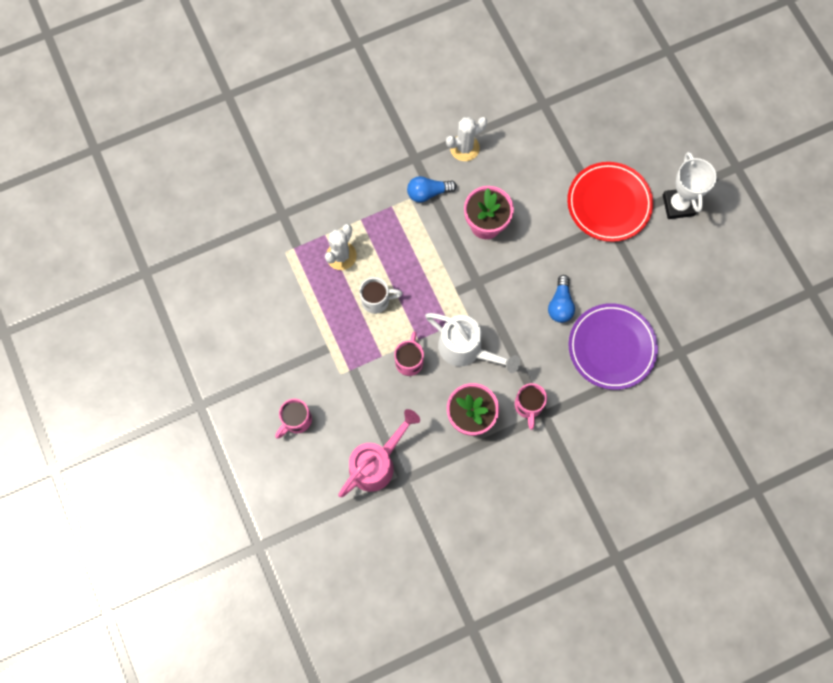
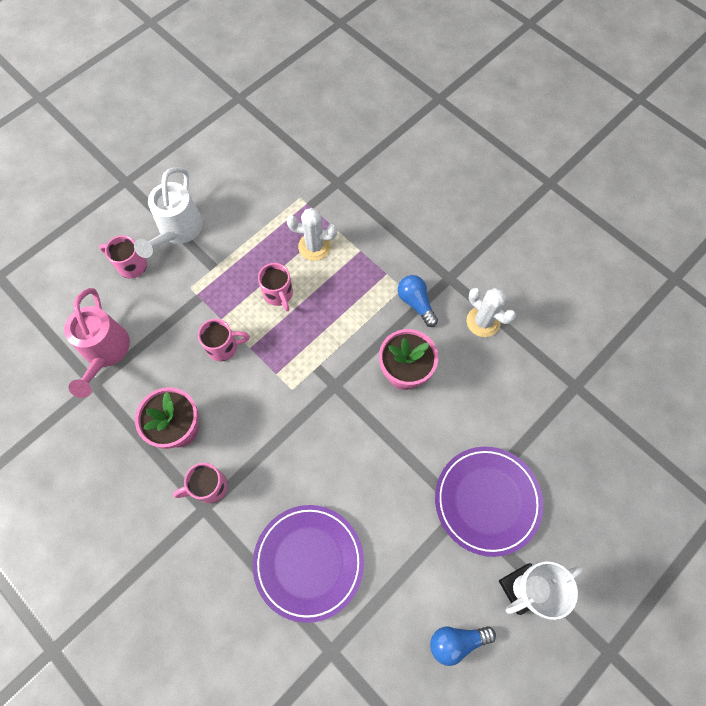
camera: 70 degrees right, 5 degrees down
(377, 300) = (278, 294): white mug -> pink mug
(377, 463) = (105, 352): pink watering can -> pink watering can turned 60 degrees clockwise
(466, 349) = (254, 399): white watering can -> white watering can (178, 231)
(560, 304) = (341, 484): blue light bulb -> blue light bulb (456, 641)
(609, 203) = (487, 501): red plate -> purple plate

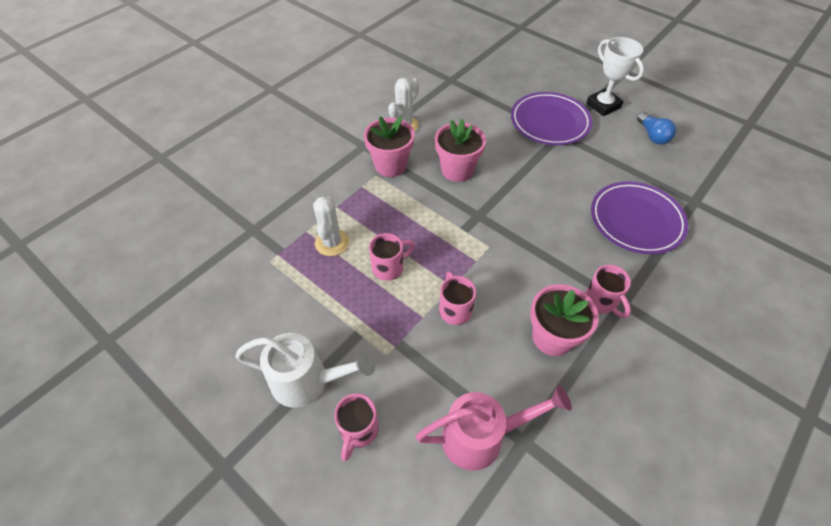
camera: 95 degrees left, 15 degrees down
(416, 303) = (390, 165): blue light bulb -> pink flower pot

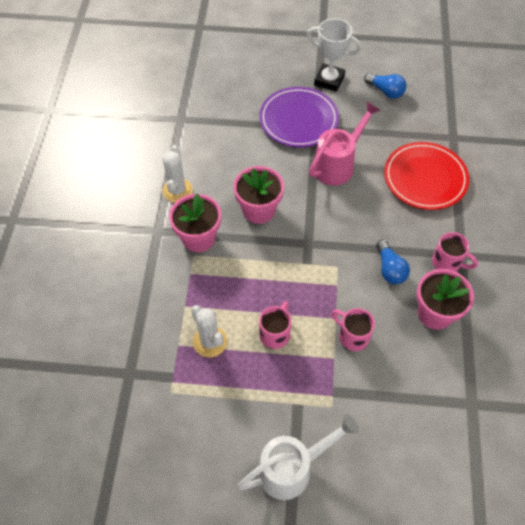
camera: 35 degrees left, 5 degrees up
(358, 431) = (359, 477): pink mug -> none
(481, 437) = (443, 420): pink watering can -> pink watering can (337, 165)
(537, 275) = (389, 269): none -> blue light bulb
(636, 220) = (425, 178): purple plate -> red plate

